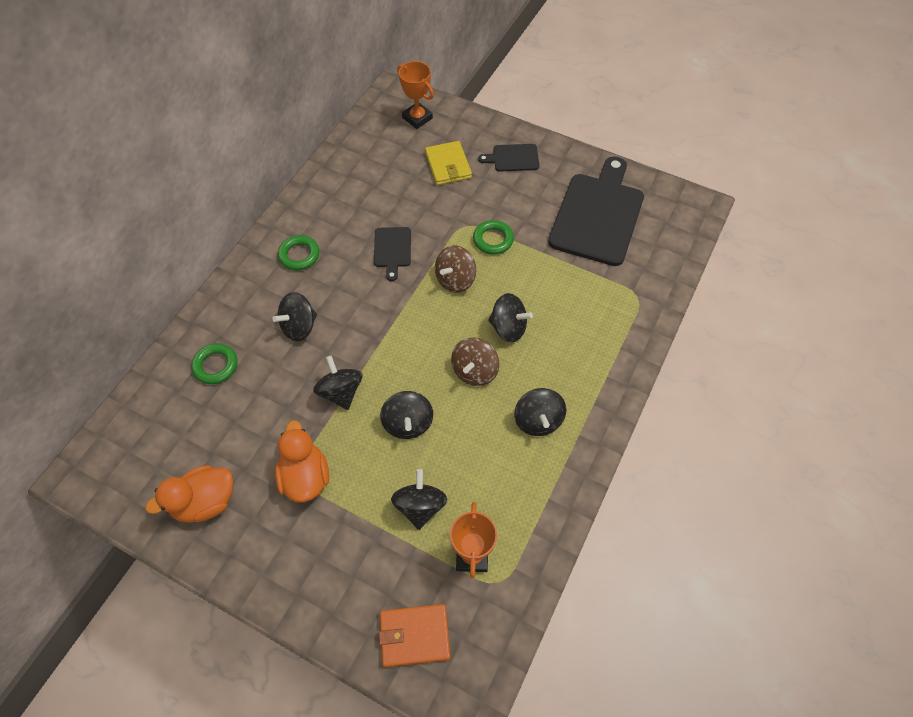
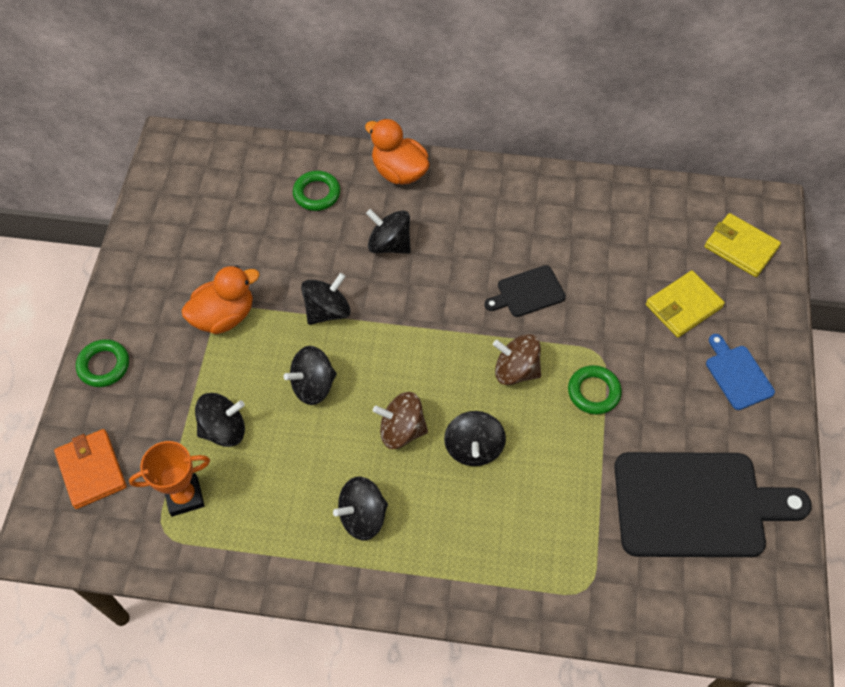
camera: 70 degrees right, 0 degrees up
(205, 502) = (175, 246): orange duck -> orange duck (399, 172)
(299, 255) = (478, 209): green ring -> green ring (104, 365)
(417, 118) = (740, 247): orange trophy -> yellow wallet
(513, 158) = (737, 374): black cutting board -> blue cutting board

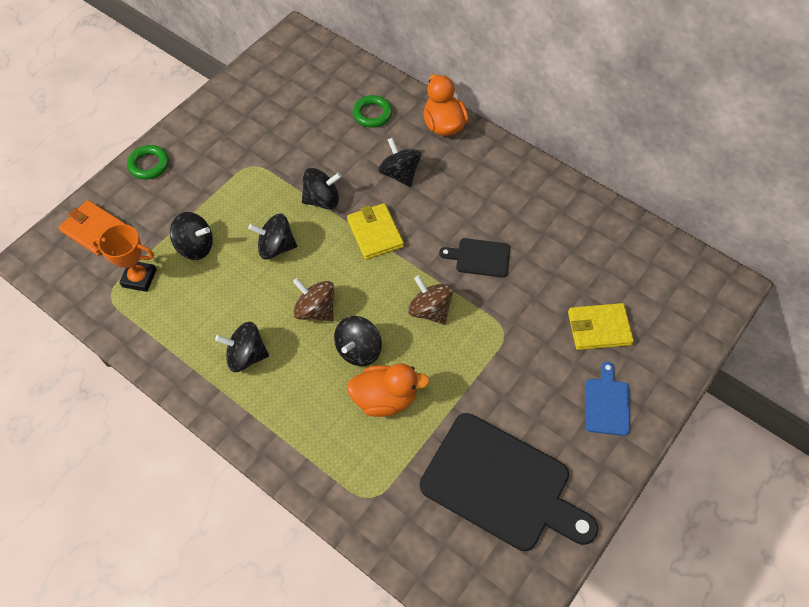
camera: 30 degrees right, 0 degrees up
(91, 470) = (94, 230): orange wallet -> orange wallet turned 60 degrees counterclockwise
(224, 316) = (249, 169): orange duck -> orange duck (385, 398)
(593, 392) = (479, 356): green ring -> none
(740, 247) = (681, 306): yellow wallet -> yellow wallet (375, 233)

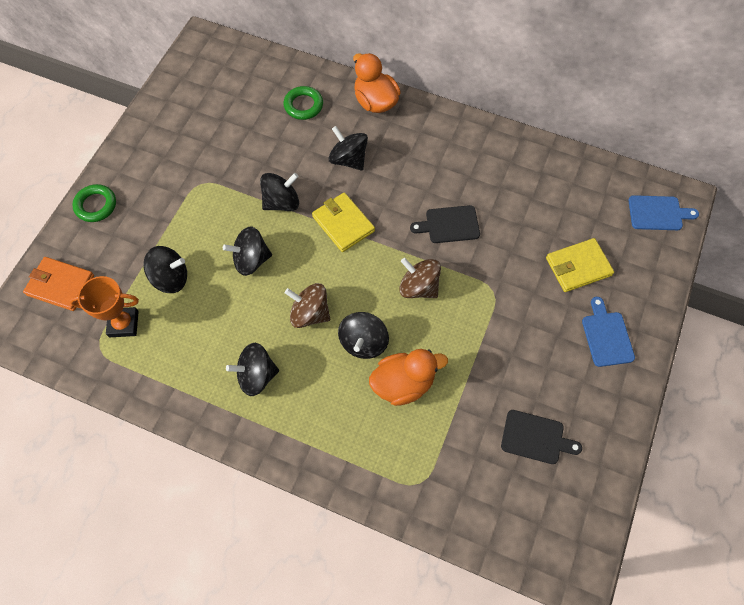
camera: 15 degrees left, 5 degrees up
(501, 484) = (535, 438): black cutting board -> black cutting board, size x0.47
(700, 295) = (658, 213): none -> blue cutting board

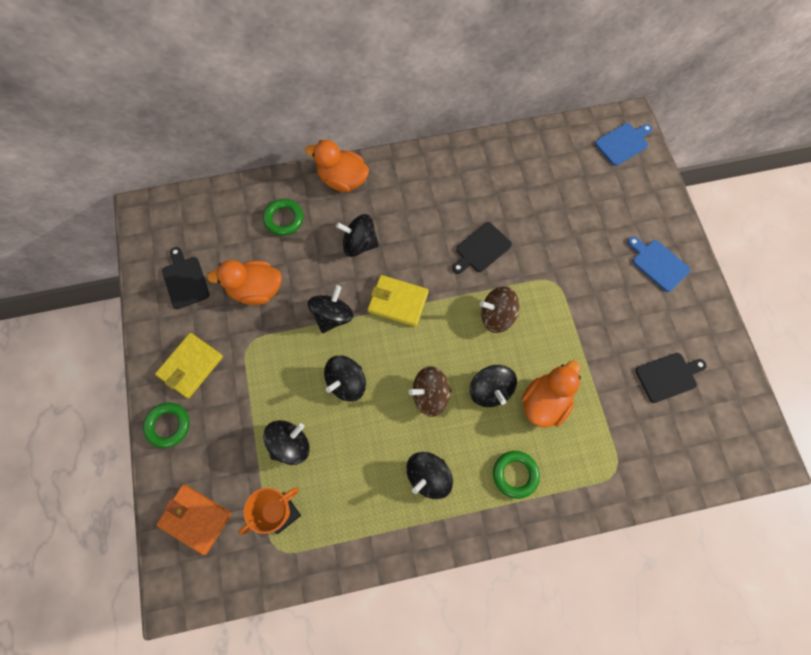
camera: 35 degrees left, 5 degrees up
(60, 285) = (195, 519): orange wallet -> orange wallet turned 45 degrees clockwise
(192, 107) = (185, 280): none -> black cutting board
(238, 146) = (255, 290): none -> orange duck
(329, 424) = (515, 474): none -> green ring
(578, 267) = (599, 222): yellow wallet -> yellow wallet (191, 366)

